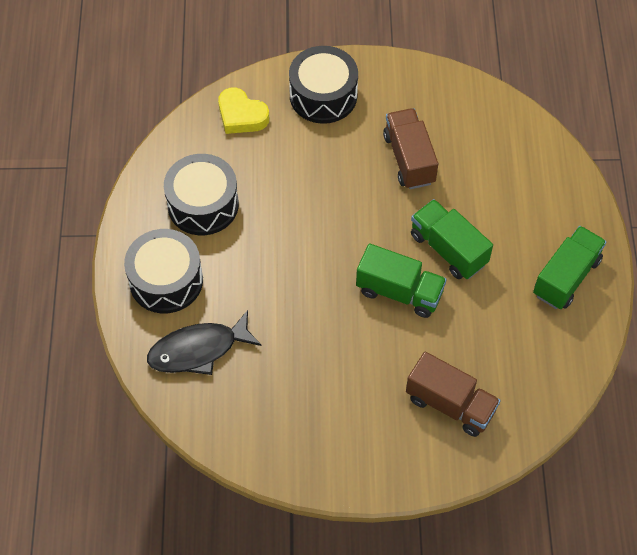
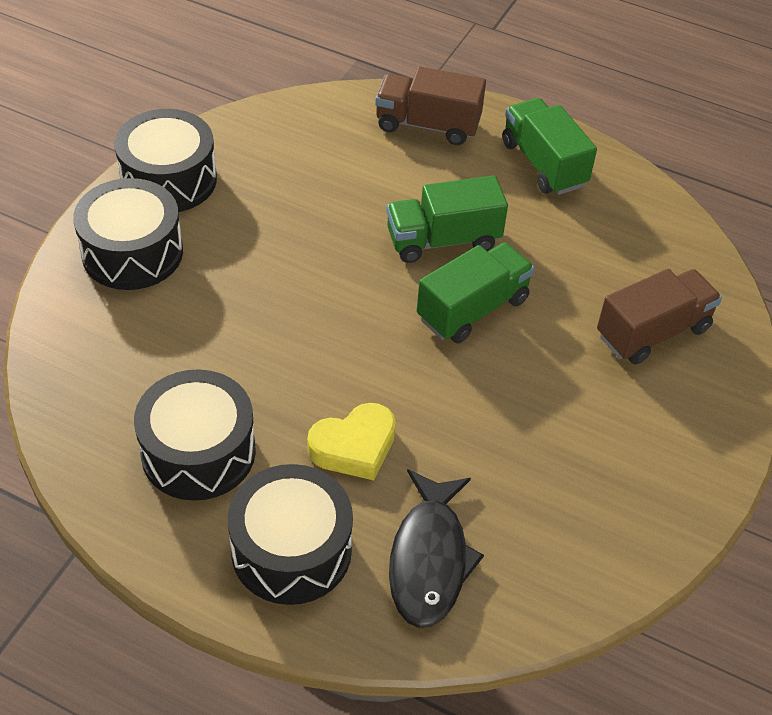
camera: 65 degrees left, 10 degrees down
(241, 115) = (90, 347): yellow heart -> yellow heart (354, 447)
(394, 80) = (169, 179): none -> black drum
(409, 159) = (292, 217): brown truck -> brown truck (427, 125)

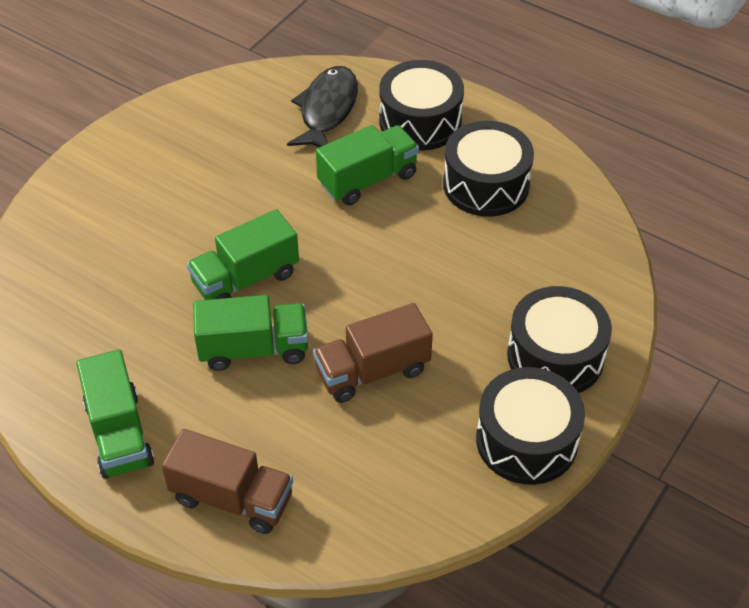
camera: 170 degrees left, 0 degrees up
(354, 447) = (368, 180): yellow heart -> green truck
(653, 332) = (95, 248): brown truck -> brown truck (372, 371)

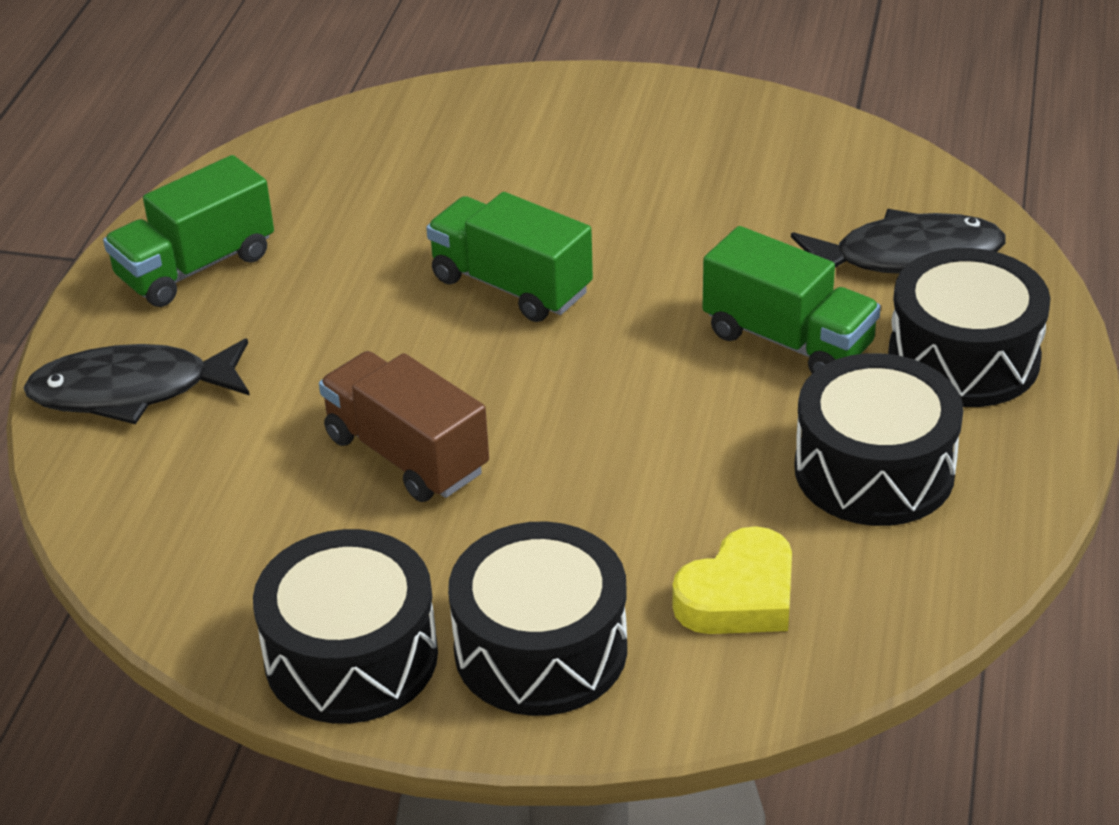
camera: 70 degrees right, 10 degrees down
(232, 498) = (131, 391): brown truck -> black fish
(254, 349) = (389, 332): green truck -> none
(551, 266) = (739, 595): none -> yellow heart

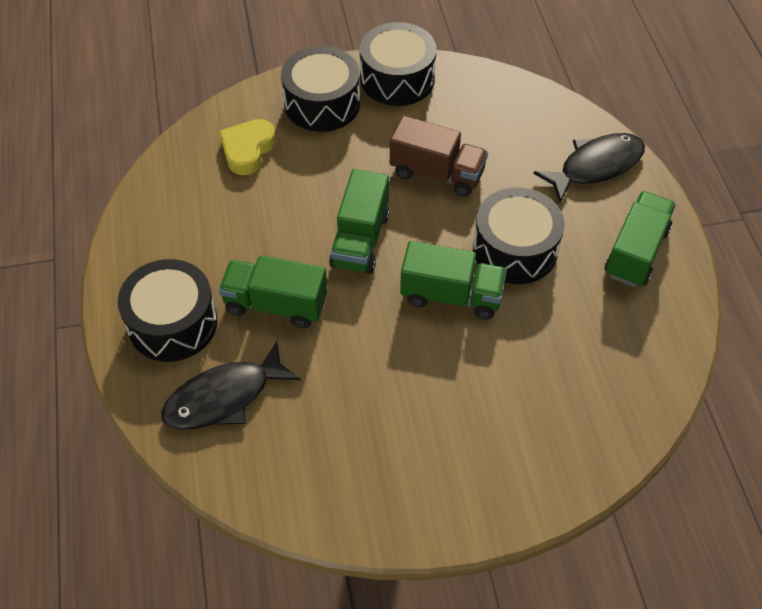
camera: 155 degrees right, 15 degrees up
(605, 390) = (360, 240): none -> green truck
(874, 470) = (204, 233): black drum -> black drum (515, 249)

